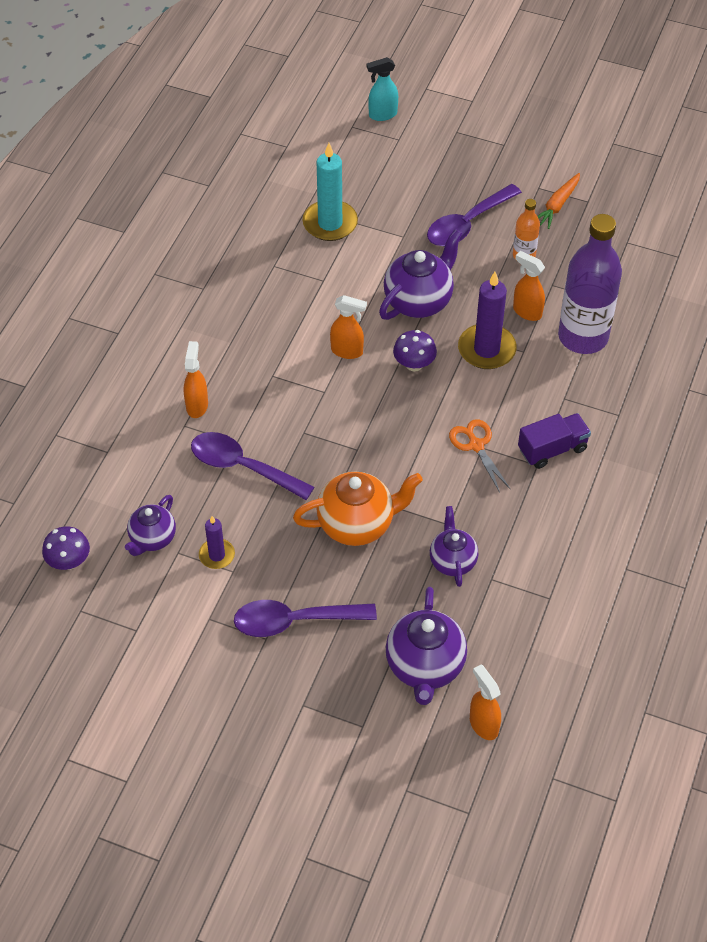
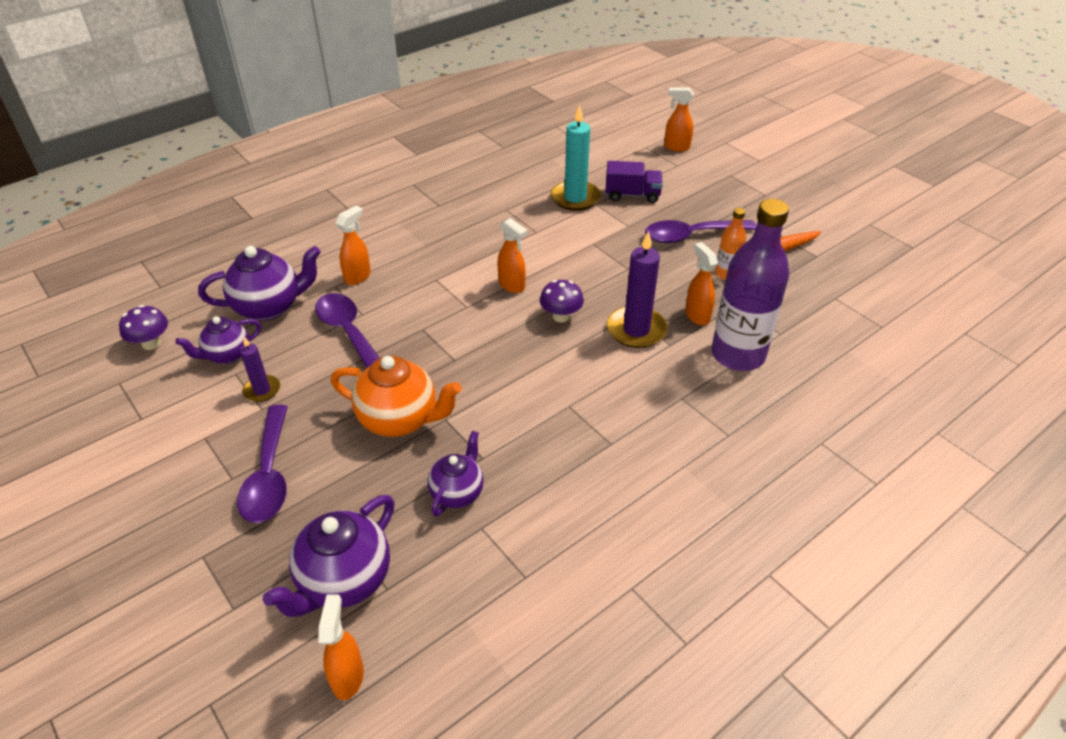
camera: 30 degrees right, 10 degrees down
(294, 621) = (269, 475): purple spoon -> purple spoon turned 120 degrees counterclockwise
(382, 115) = (676, 147): turquoise spray bottle -> orange spray bottle
(419, 301) = (604, 273): purple teapot -> purple teapot (269, 307)
(476, 445) = (564, 401): orange scissors -> none
(552, 449) = (636, 436): purple truck -> purple truck (632, 195)

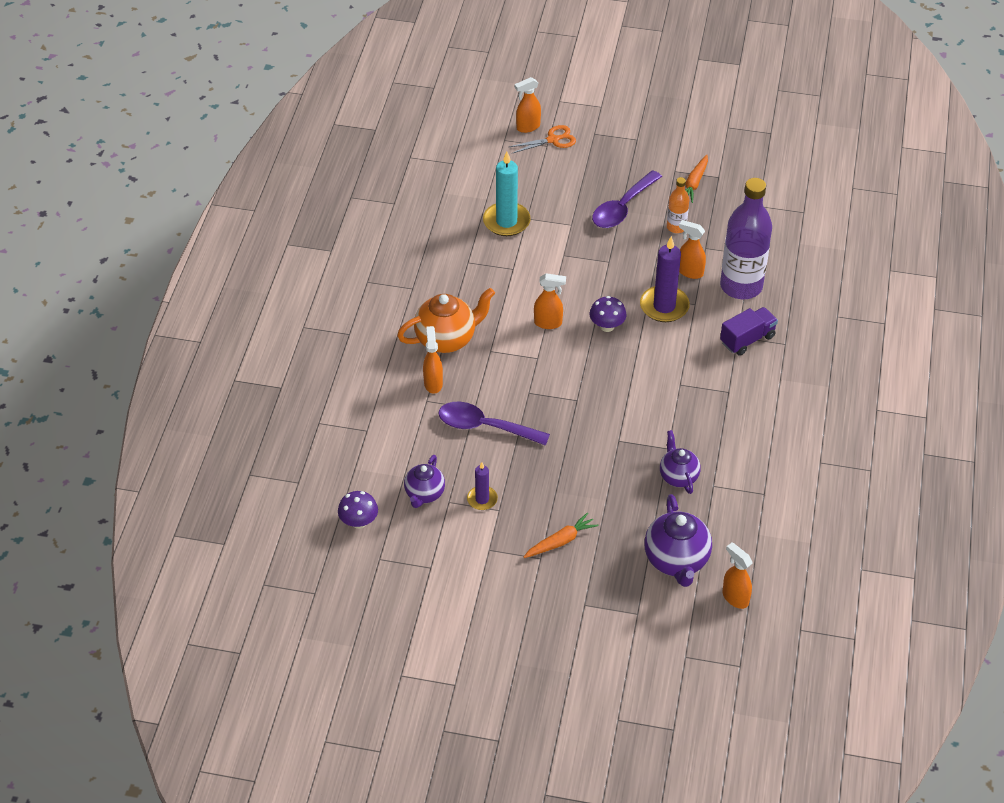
camera: 40 degrees left, 5 degrees up
(269, 307) = (403, 444): purple teapot -> none
(269, 475) = (560, 541): purple spoon -> orange carrot
(400, 419) = (592, 459): orange teapot -> orange teapot (446, 339)
(632, 195) = (544, 194): purple truck -> purple truck (747, 339)
(687, 164) = (553, 140): none -> orange scissors

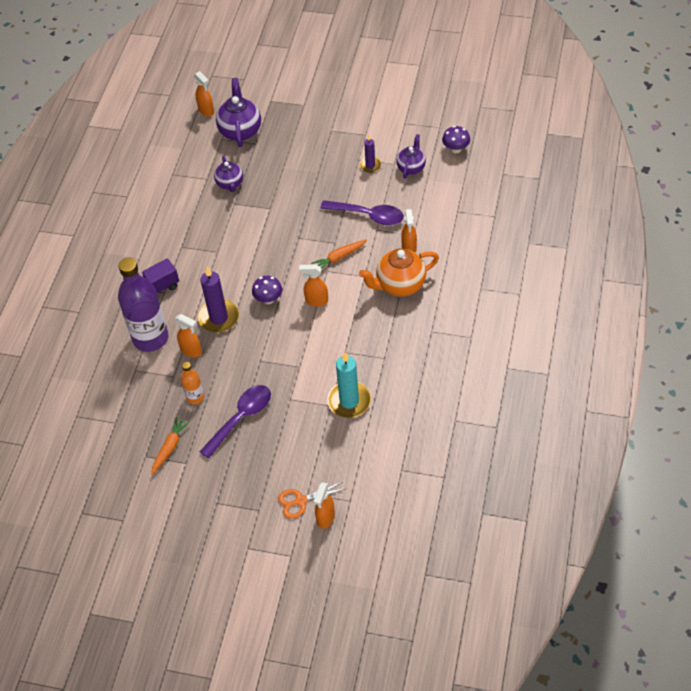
camera: 175 degrees left, 5 degrees up
(528, 127) = (325, 518): orange spray bottle -> orange spray bottle turned 135 degrees clockwise
(560, 541) = (317, 140): orange carrot -> orange carrot (339, 257)

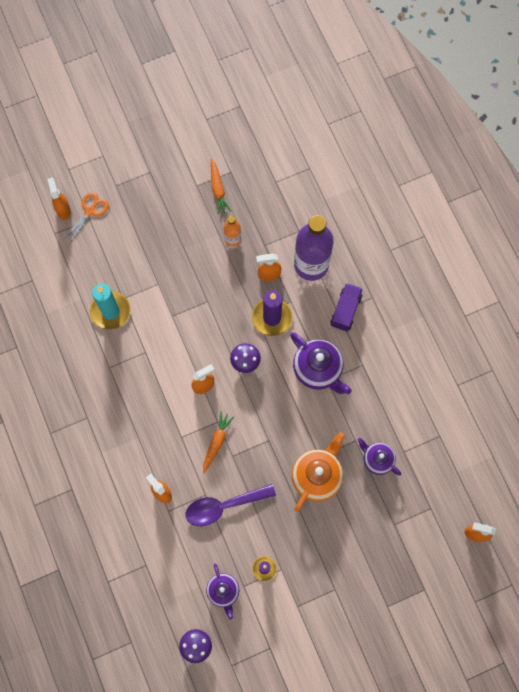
camera: 140 degrees right, 20 degrees up
(240, 131) = (421, 530): purple teapot -> purple teapot (318, 370)
(241, 418) = (183, 245): purple spoon -> none
(400, 285) = (144, 447): orange teapot -> orange teapot (317, 476)

